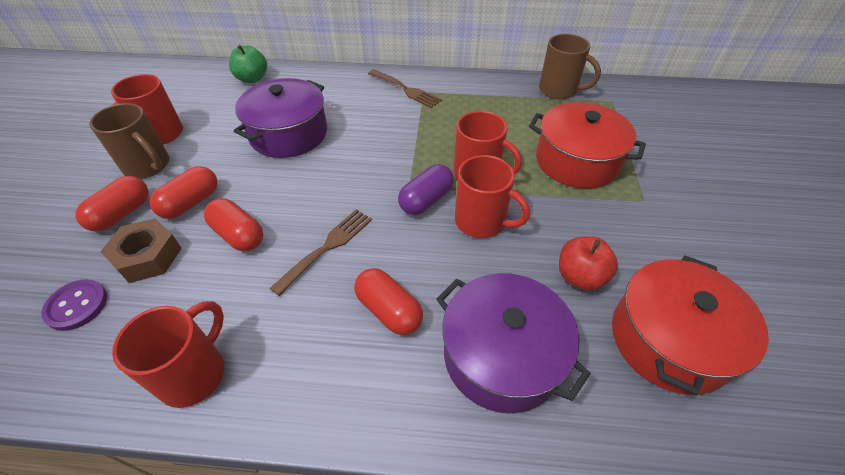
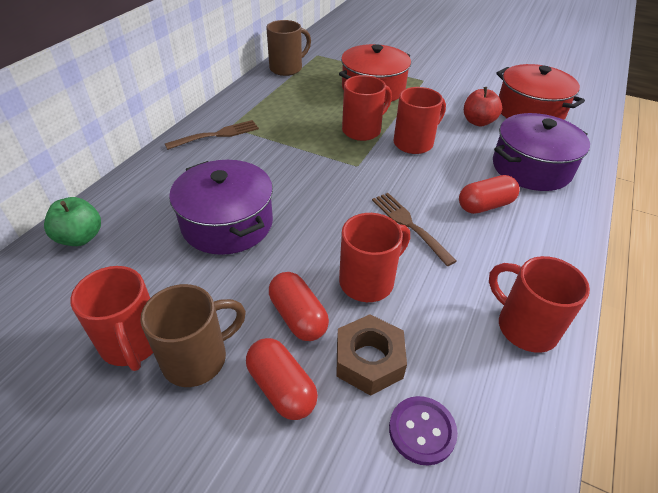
camera: 70 degrees left, 5 degrees down
(238, 235) = (368, 281): red capsule -> red mug
(426, 200) = (378, 161): purple capsule -> none

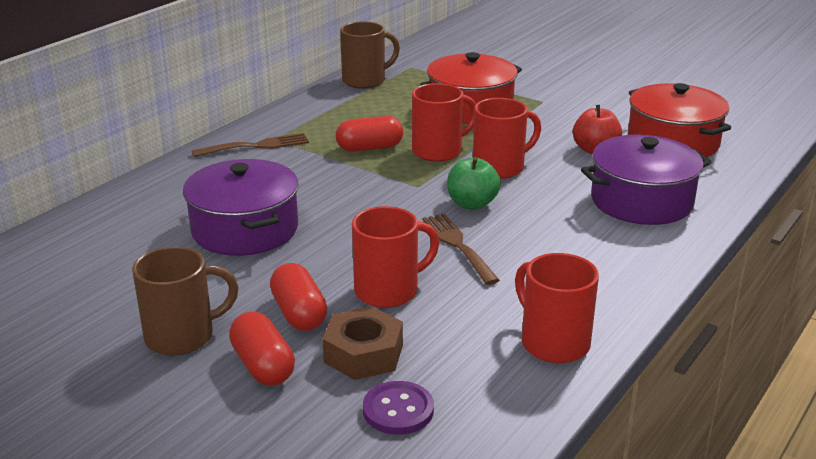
camera: 10 degrees right, 15 degrees down
(80, 237) = (81, 231): green apple -> green apple (472, 204)
(132, 343) = (119, 319): red mug -> none
(485, 205) = (561, 234): red capsule -> red capsule (369, 148)

